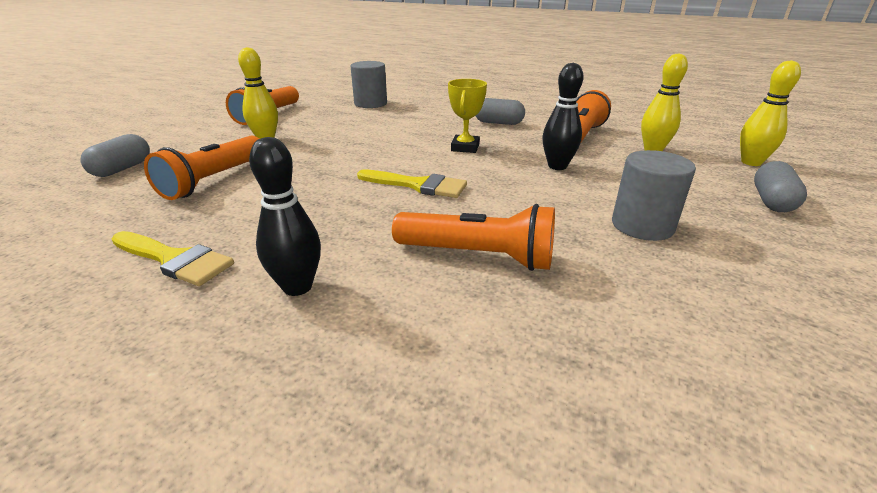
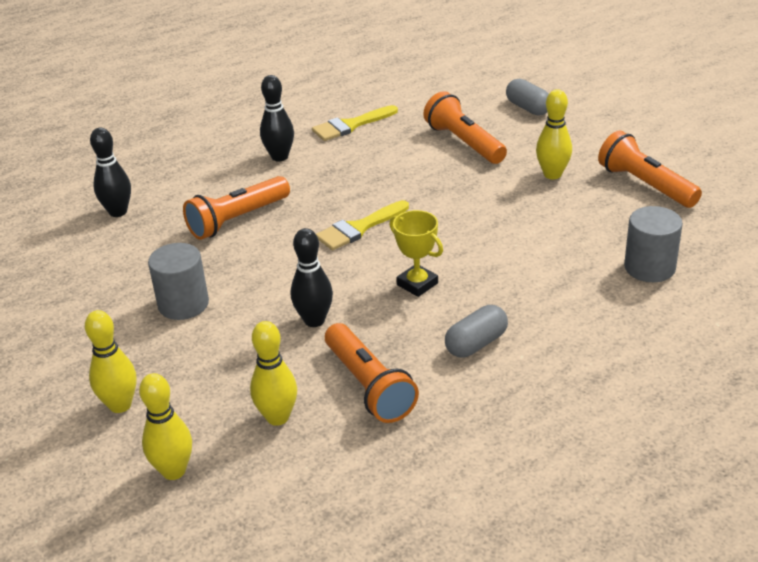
camera: 125 degrees right, 5 degrees up
(597, 392) = (118, 212): none -> black bowling pin
(772, 201) = (120, 405): grey capsule -> yellow bowling pin

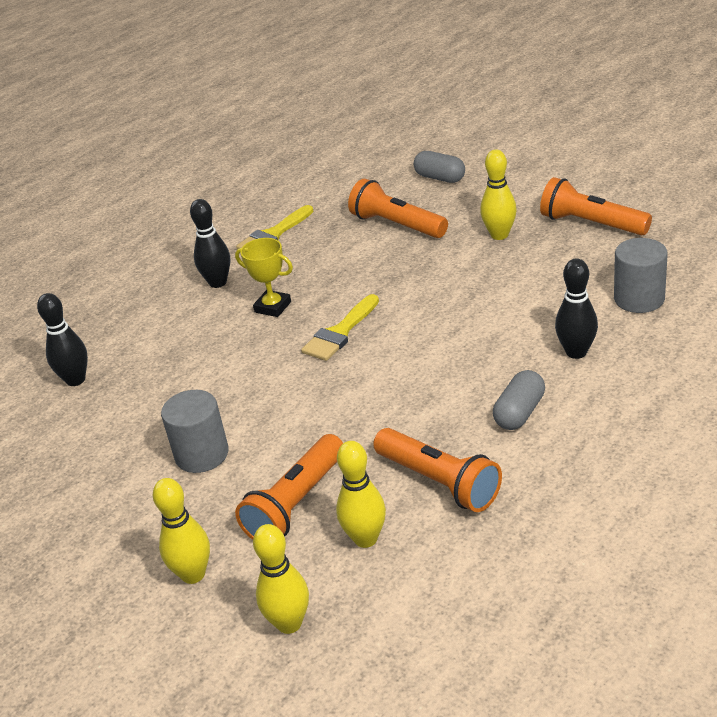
camera: 15 degrees left, 0 degrees up
(237, 219) = (209, 355): orange flashlight -> orange flashlight (296, 503)
(314, 320) = (347, 434): black bowling pin -> black bowling pin (576, 352)
(417, 284) = (429, 371): yellow trophy -> yellow trophy (273, 307)

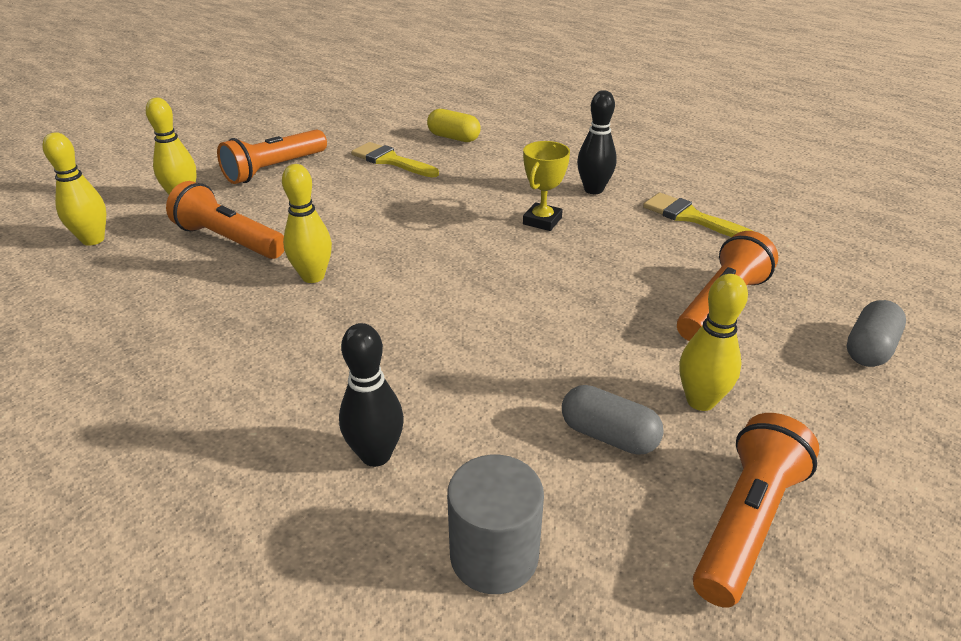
camera: 85 degrees right, 0 degrees up
(75, 380) = (454, 138): black bowling pin -> yellow capsule
(202, 454) = (324, 195): grey cylinder -> none
(340, 333) = (483, 261): yellow brush -> yellow brush (390, 161)
(365, 539) = (156, 276): yellow bowling pin -> yellow bowling pin (313, 276)
(439, 482) = (199, 321): orange flashlight -> orange flashlight (274, 169)
(519, 412) = (276, 387): grey capsule -> grey capsule (608, 436)

